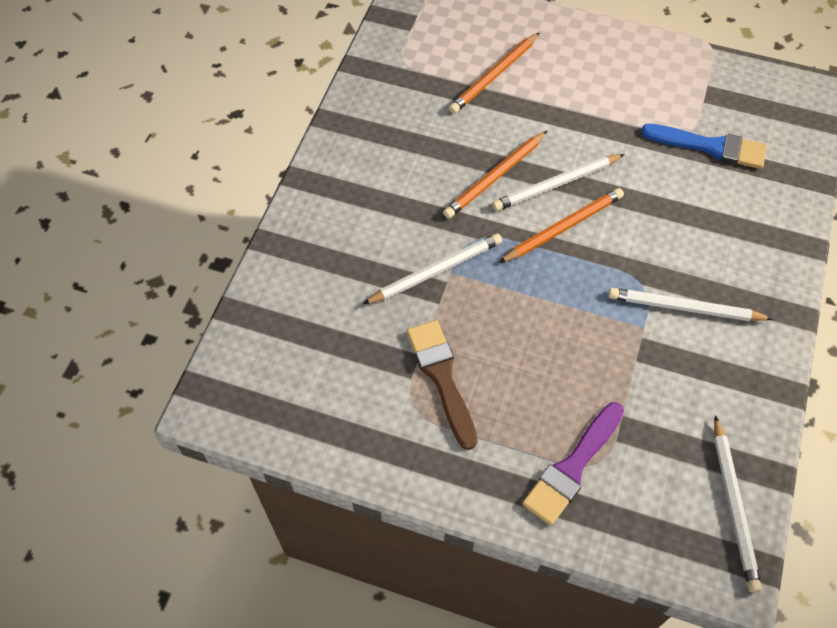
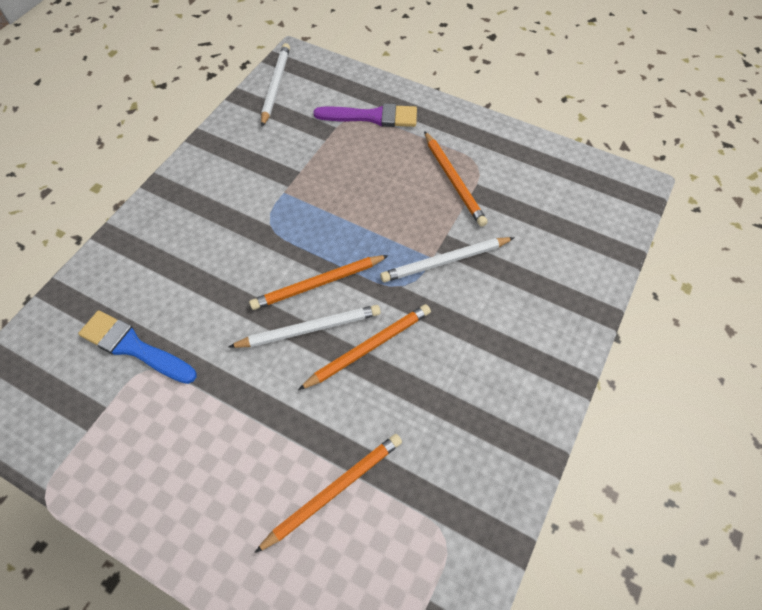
camera: 170 degrees left, 0 degrees up
(442, 377) = (453, 180): brown brush -> orange pencil
(572, 467) = (372, 117): purple brush -> purple brush turned 45 degrees clockwise
(685, 308) = (243, 201): white pencil -> none

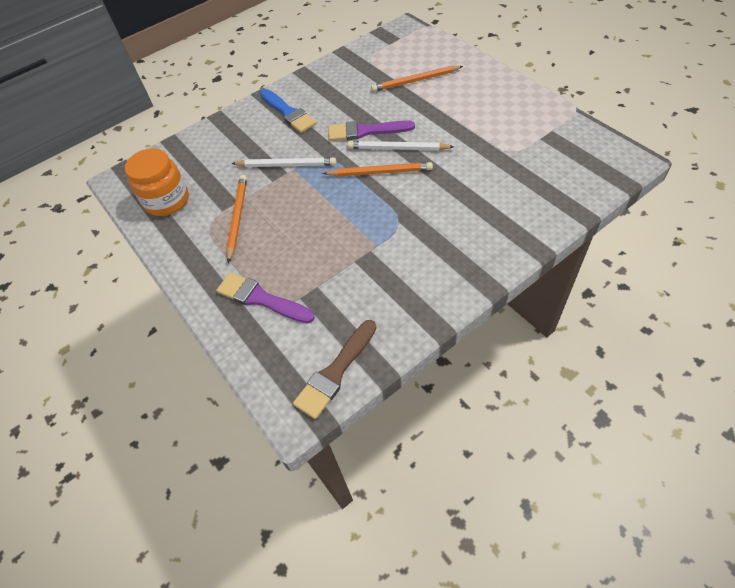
camera: 150 degrees left, 5 degrees down
(134, 347) = (519, 165): blue brush -> blue brush (288, 113)
(276, 86) = (335, 372): white pencil -> brown brush
(368, 348) = (365, 131): orange pencil -> purple brush
(550, 177) = (167, 201): none -> orange jar

